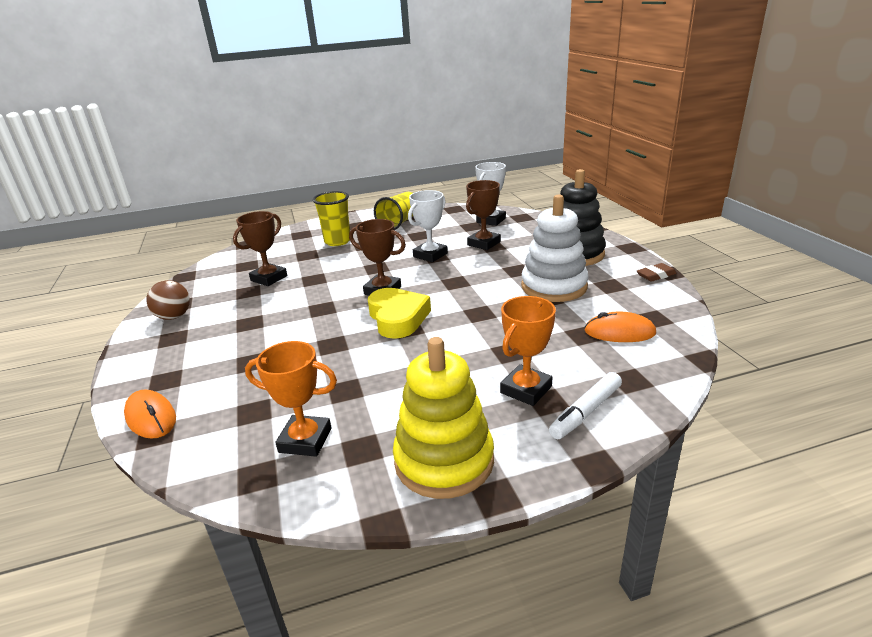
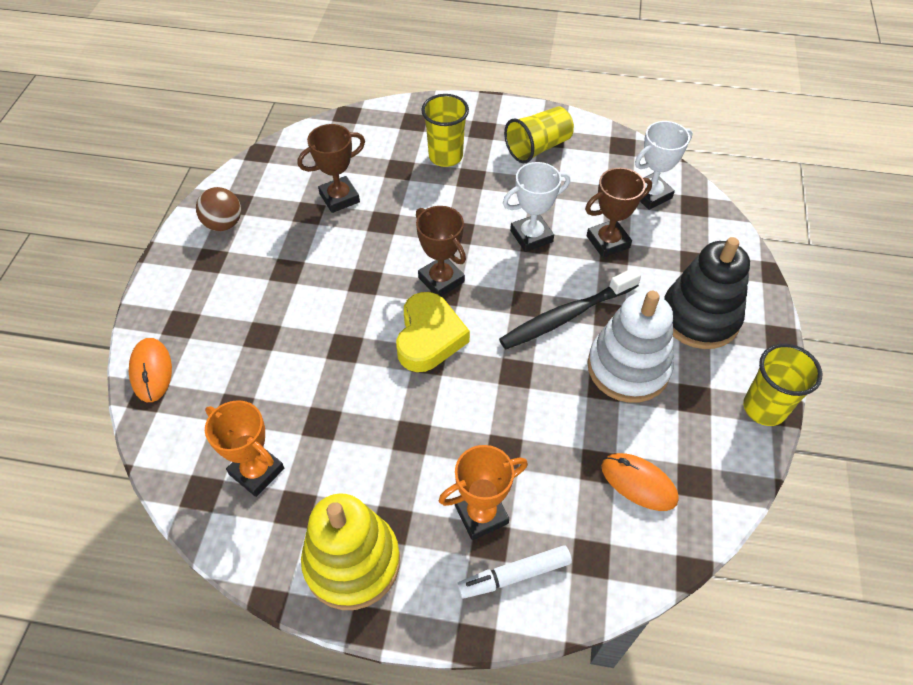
camera: 25 degrees right, 25 degrees up
(489, 279) = (567, 316): none -> black toothbrush
(656, 275) = (764, 408): brown eraser -> yellow cup

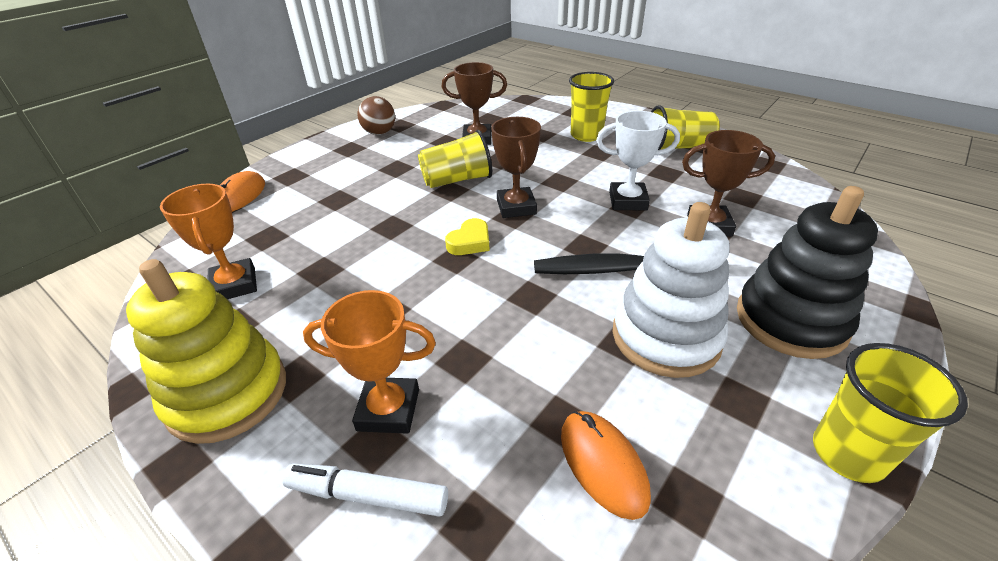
camera: 30 degrees right, 15 degrees down
(362, 265) = (457, 180): none -> yellow cup
(429, 337) = (470, 242): yellow heart -> yellow heart, size x0.57
(650, 195) = (781, 204): white trophy -> none

